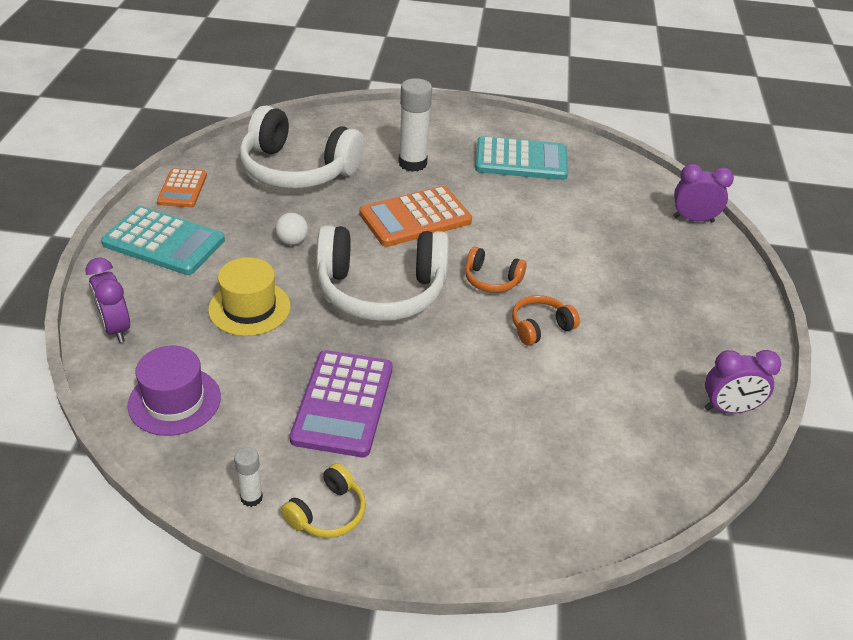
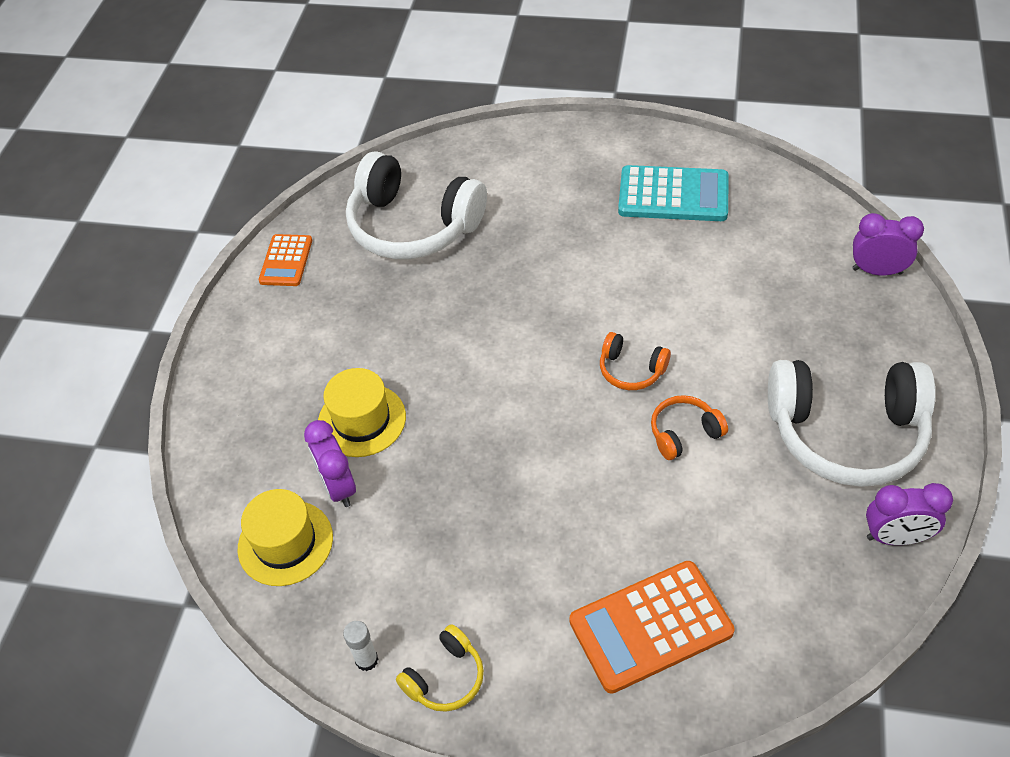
camera: 10 degrees right, 10 degrees up
(115, 328) = (221, 452): purple clock -> purple clock (338, 487)
(164, 242) = (268, 335): turquoise calculator -> none
(174, 401) = (285, 543): purple hat -> yellow hat
(292, 241) = (407, 327): white ball -> none
(343, 403) = (462, 541): purple calculator -> none
(381, 291) = (505, 391): white headphones -> white headphones (846, 433)
(412, 163) = (545, 208): white glue stick -> none
(415, 218) = (546, 287): orange calculator -> orange calculator (651, 627)

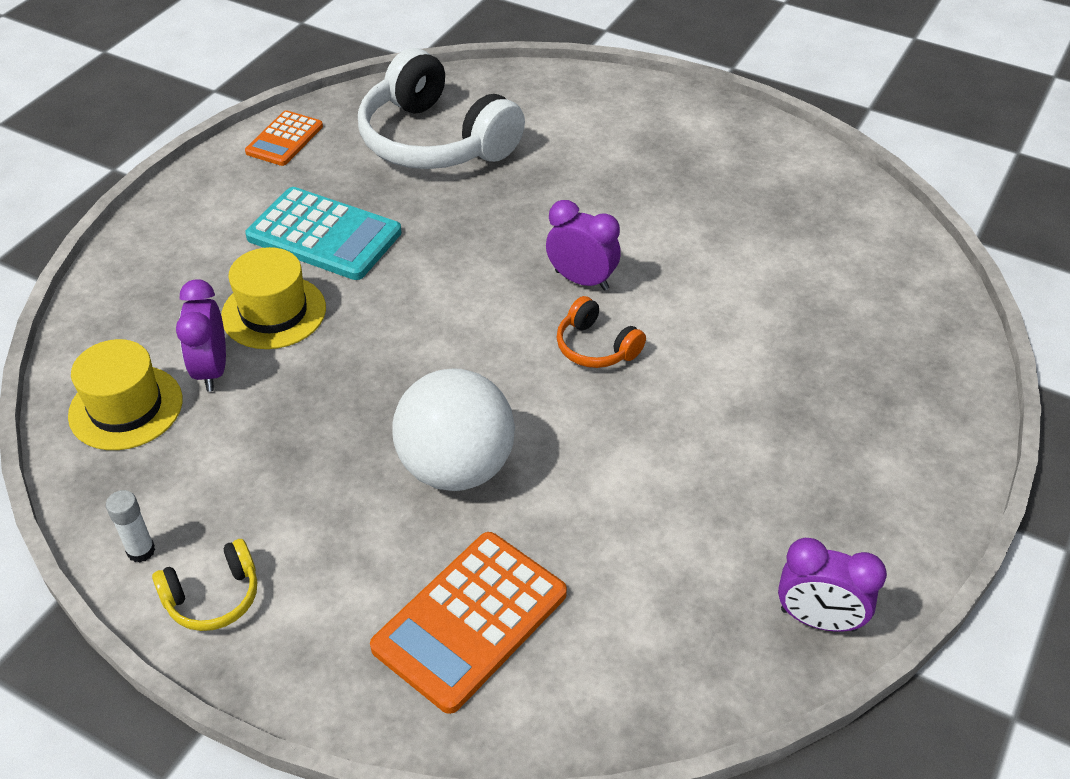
camera: 15 degrees right, 5 degrees down
(576, 506) = (456, 467): none -> white ball
(651, 627) = (470, 621): orange calculator -> orange calculator turned 45 degrees counterclockwise
(673, 195) = (741, 184): turquoise calculator -> turquoise calculator (324, 235)
(684, 433) = (621, 429): orange headphones -> none
(846, 433) = (816, 487): white headphones -> none
(877, 271) = (946, 325): purple clock -> purple clock (581, 280)

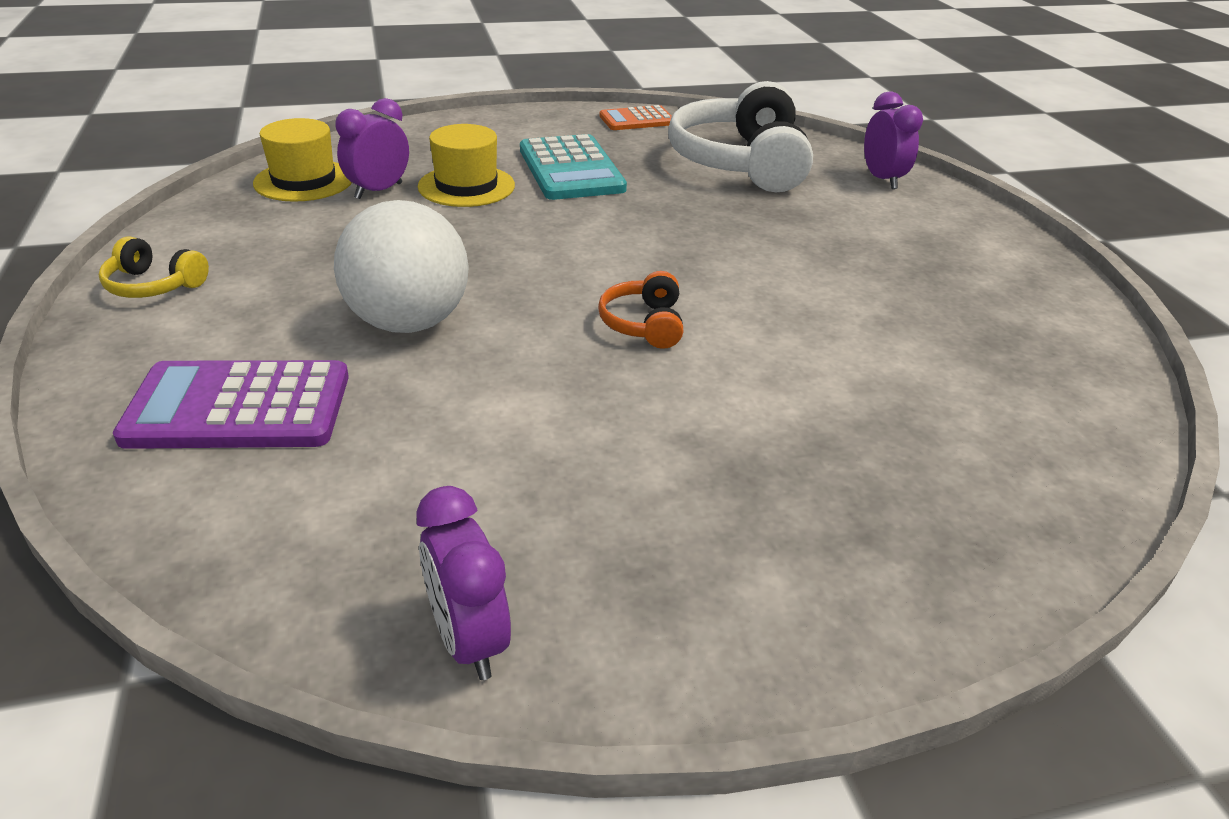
camera: 45 degrees right, 10 degrees down
(141, 551) = (173, 241): white glue stick -> none
(470, 621) = (238, 407): orange calculator -> purple calculator
(581, 280) = (709, 283): purple clock -> purple clock (882, 179)

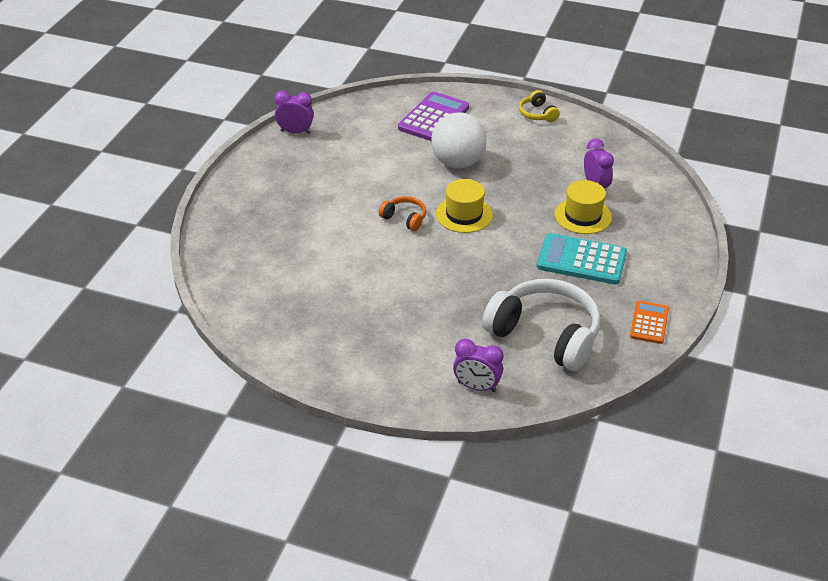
camera: 125 degrees right, 5 degrees up
(154, 285) = (537, 114): yellow headphones -> yellow headphones turned 75 degrees counterclockwise
(304, 181) = (624, 168): yellow hat -> yellow hat (464, 214)

